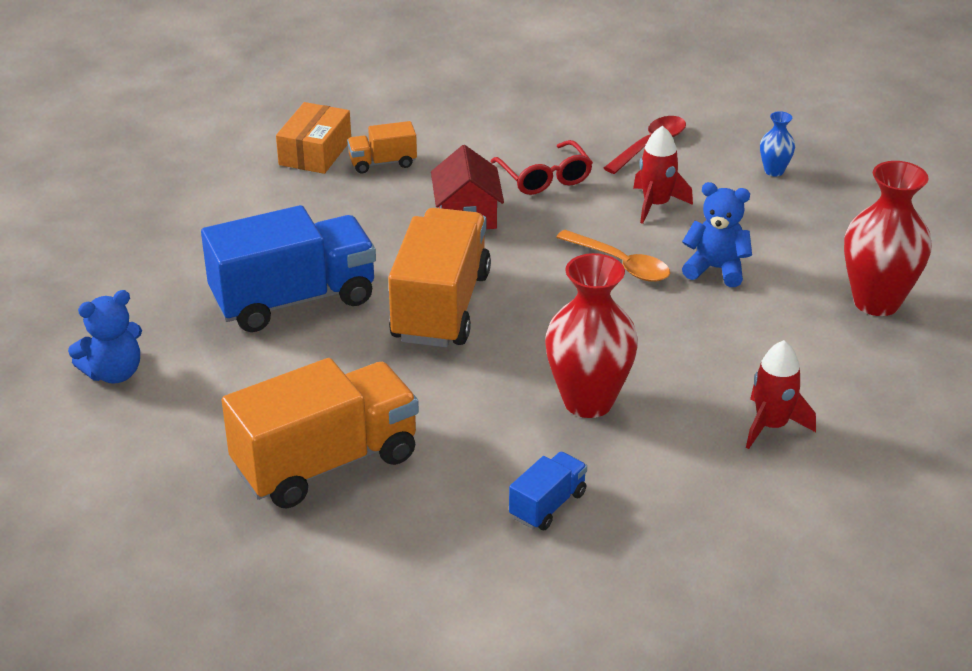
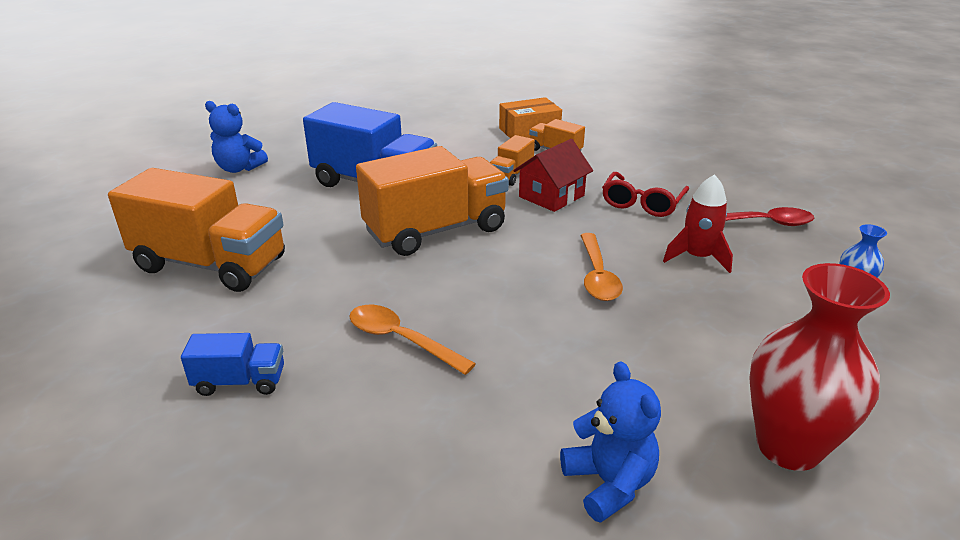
camera: 50 degrees right, 5 degrees down
(394, 213) = (511, 175): none -> orange truck
(588, 401) = (401, 340): red vase -> orange spoon
(716, 269) = (668, 323): blue teddy bear -> blue teddy bear (609, 483)
(771, 425) = (491, 467): red rocket -> none

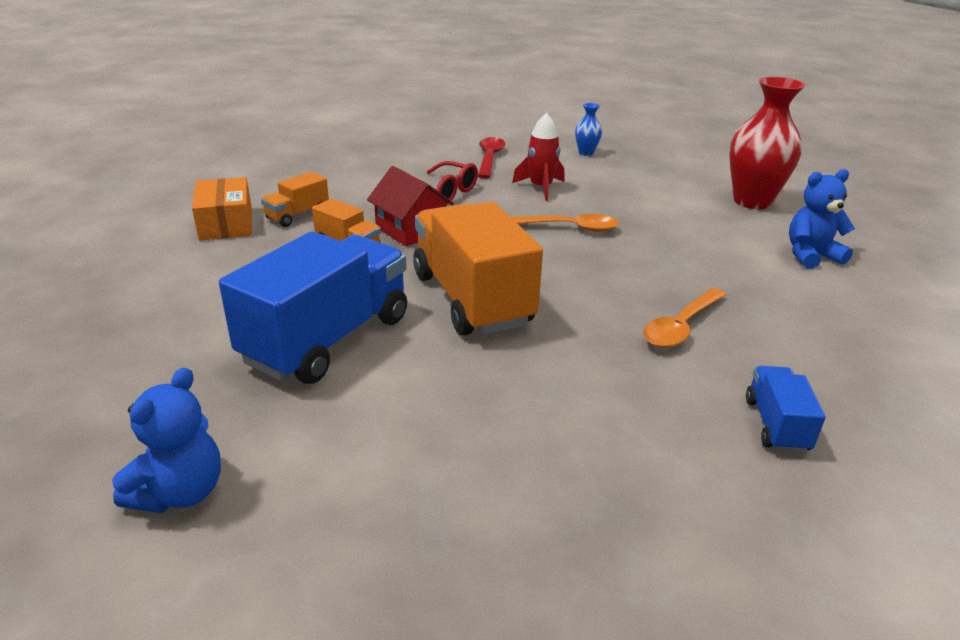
camera: 85 degrees left, 0 degrees up
(211, 264) = (536, 482): orange truck -> none

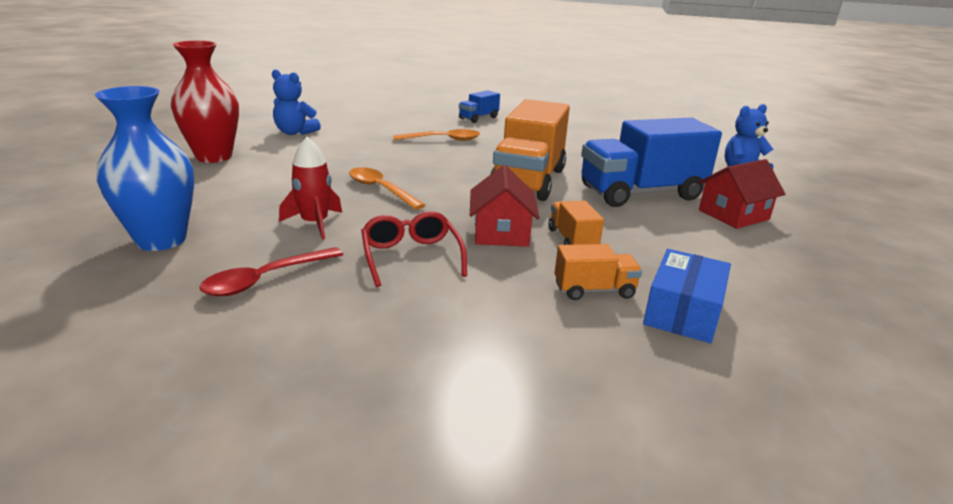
camera: 140 degrees left, 5 degrees down
(192, 351) = (733, 215): none -> red house
(226, 223) = (683, 312): orange box -> blue box
(586, 153) = (161, 240): blue vase -> blue vase, size x2.15

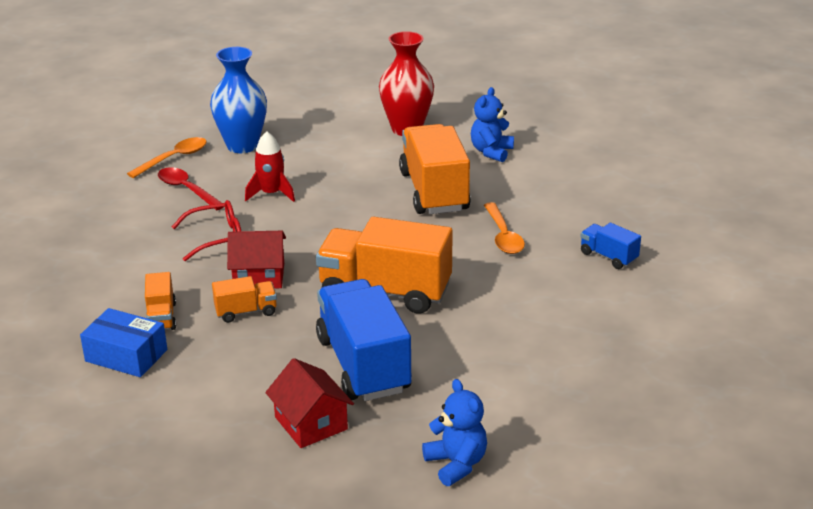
camera: 90 degrees right, 5 degrees up
(356, 155) = (434, 191): none -> orange truck
(380, 189) = (345, 213): orange spoon -> orange spoon (173, 158)

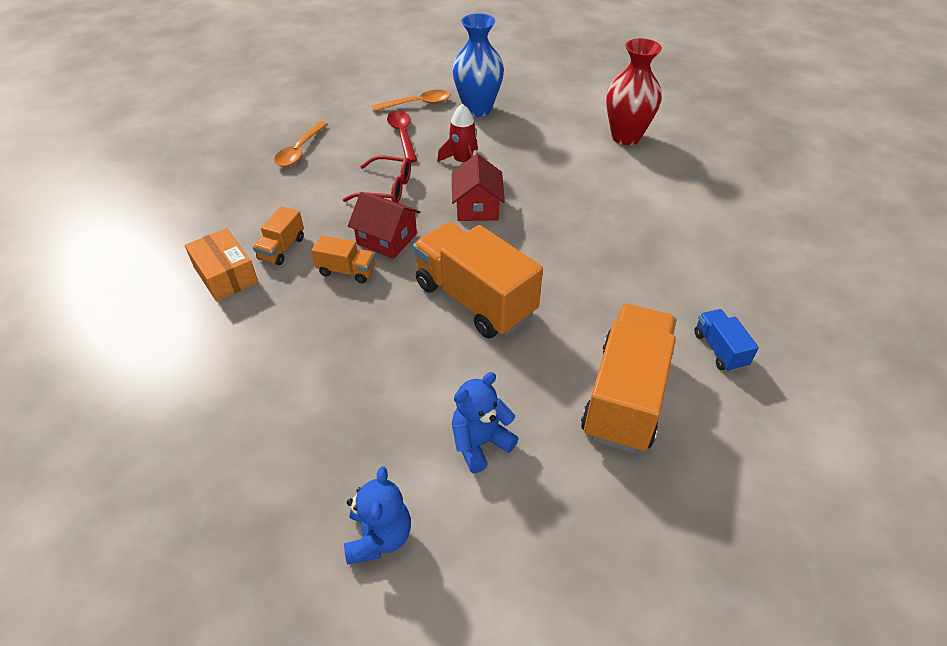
camera: 30 degrees right, 15 degrees up
(126, 355) = (226, 275): blue box -> orange box
(311, 423) = (297, 416): red house -> red house (477, 207)
(363, 364) = (392, 372): blue truck -> none
(434, 191) = (601, 209): orange truck -> orange truck (625, 396)
(491, 152) = (686, 186): blue teddy bear -> blue teddy bear (480, 443)
(503, 236) = (629, 282): orange spoon -> orange spoon (300, 150)

